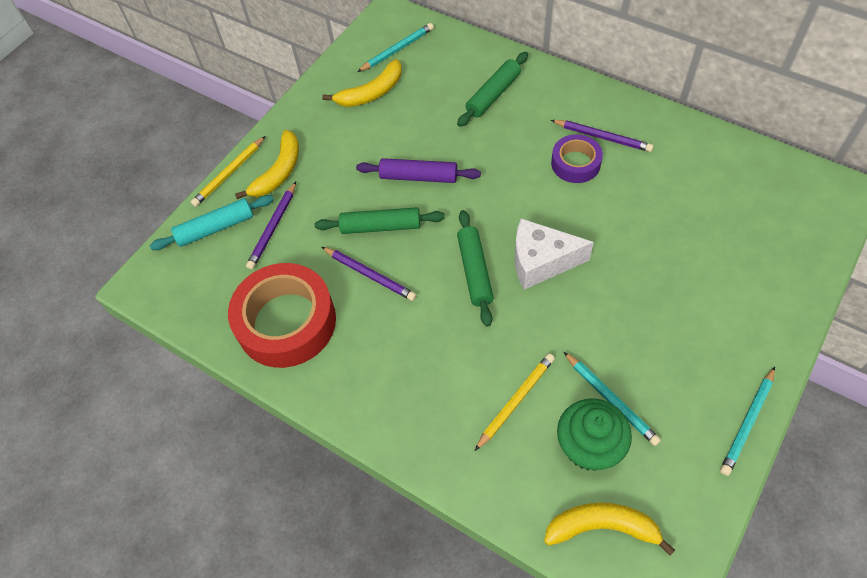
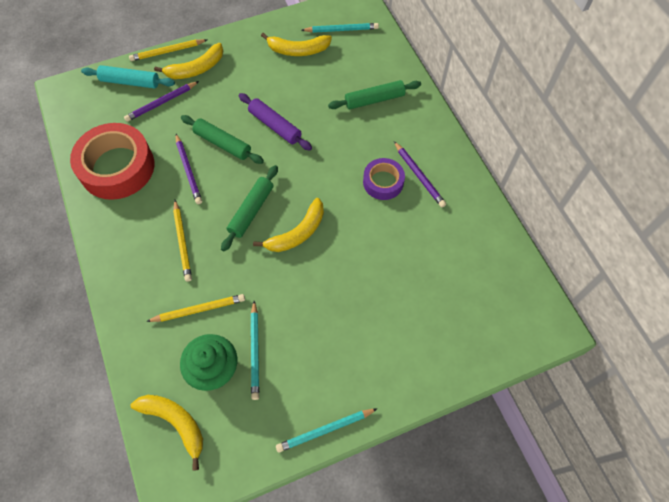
camera: 30 degrees right, 5 degrees up
(433, 348) = (182, 242): none -> yellow pencil
(541, 262) = (297, 233): white cheese -> yellow banana

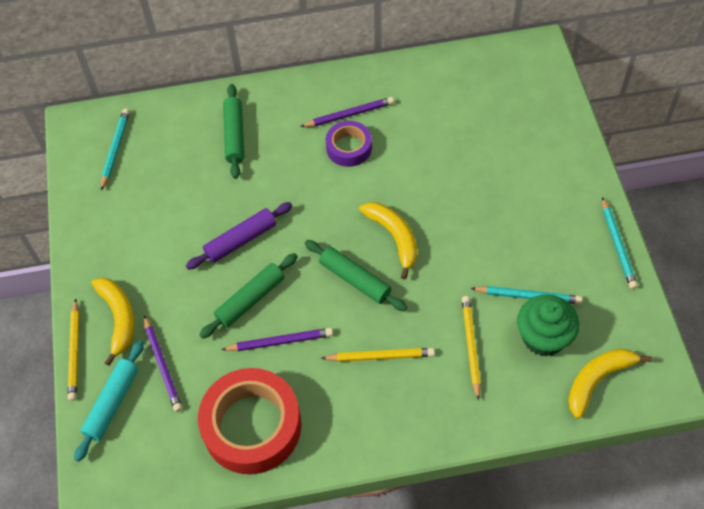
camera: 75 degrees left, 5 degrees down
(298, 50) = (130, 200): yellow banana -> none

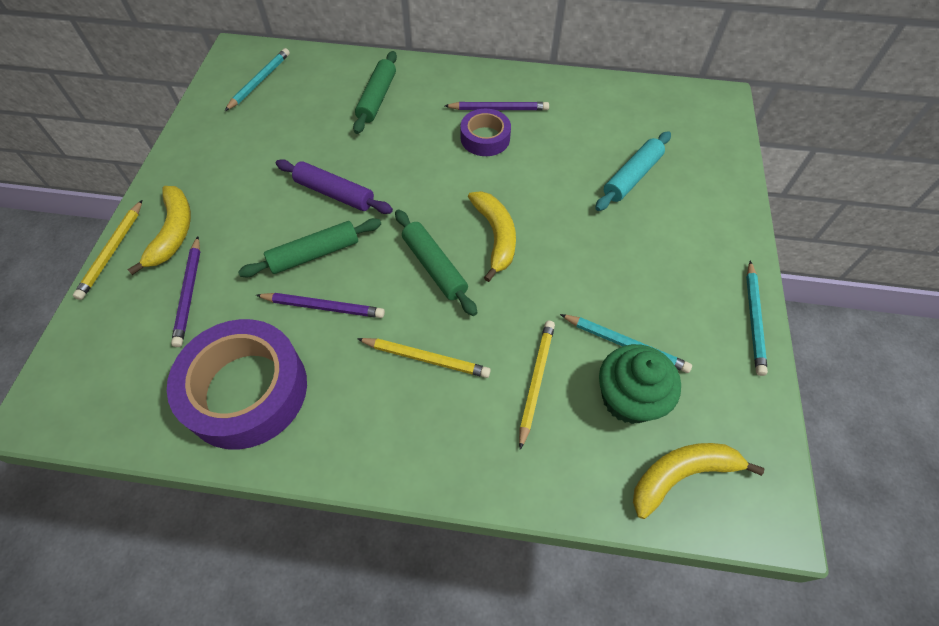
camera: 15 degrees right, 0 degrees up
(112, 403) = (117, 315): turquoise rolling pin -> turquoise rolling pin (632, 177)
(241, 240) = (334, 193): purple rolling pin -> purple rolling pin turned 45 degrees clockwise
(252, 426) = (246, 390): red tape -> purple tape

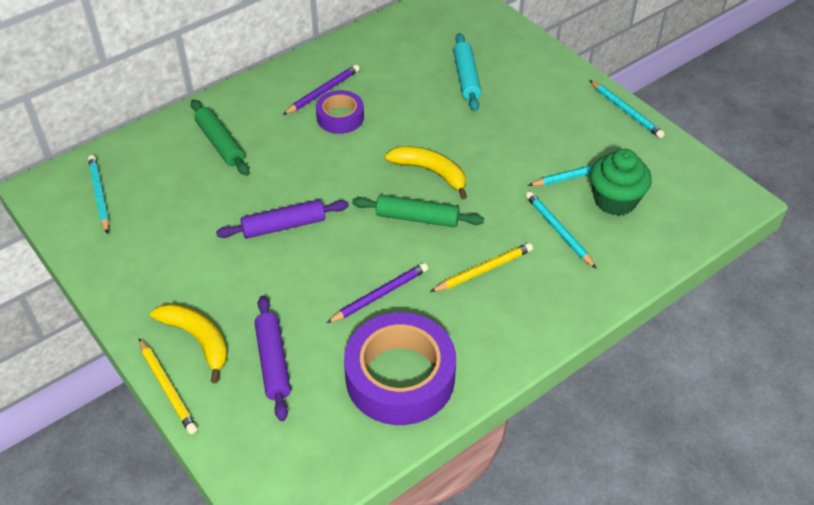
camera: 45 degrees left, 10 degrees down
(189, 293) = (273, 362): purple pencil -> purple rolling pin
(314, 254) = (326, 271): green rolling pin -> none
(536, 380) = (558, 231): yellow pencil -> turquoise pencil
(681, 475) = (682, 215): yellow banana -> none

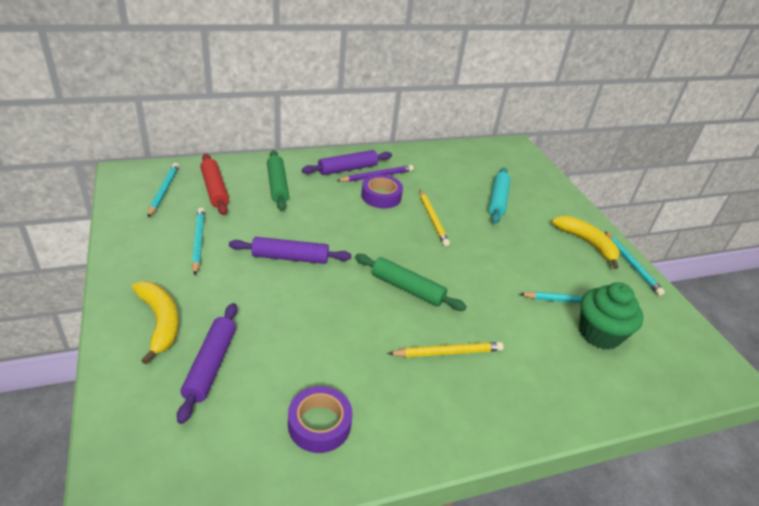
camera: 15 degrees right, 10 degrees down
(154, 173) = (214, 189): none -> red rolling pin
(167, 388) = (105, 353): yellow pencil -> yellow pencil (432, 219)
(285, 93) = (347, 169): none -> purple rolling pin
(380, 295) = (341, 340): purple pencil -> none
(400, 377) = (319, 424): purple tape -> purple tape, size x0.54
(431, 172) = (436, 257): yellow banana -> yellow banana (587, 243)
(558, 231) = (534, 342): turquoise pencil -> turquoise pencil (198, 241)

